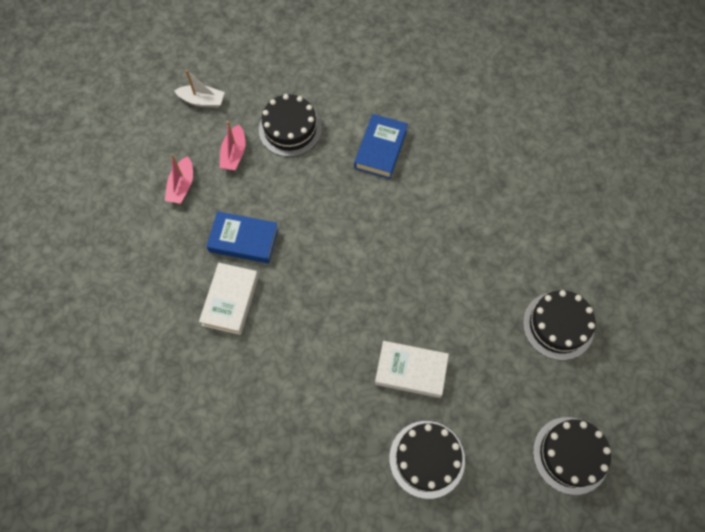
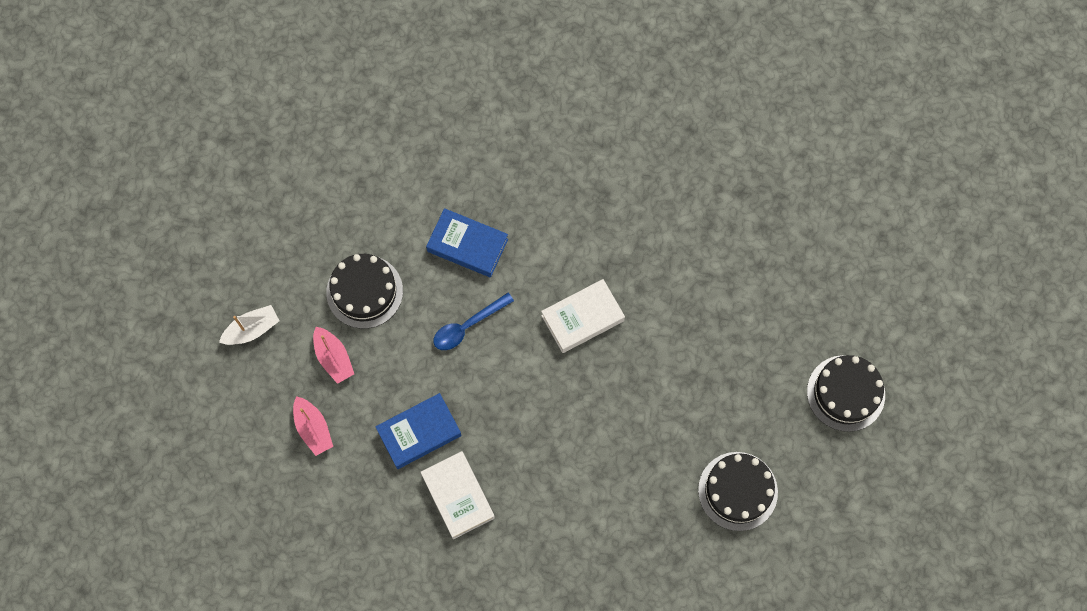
camera: 40 degrees left, 5 degrees up
(335, 198) = (467, 326): none -> blue spoon
(380, 149) = (467, 245): blue book -> blue book turned 45 degrees counterclockwise
(411, 370) = (665, 429): white book -> white book (582, 318)
(558, 325) = (753, 290): black cake -> none

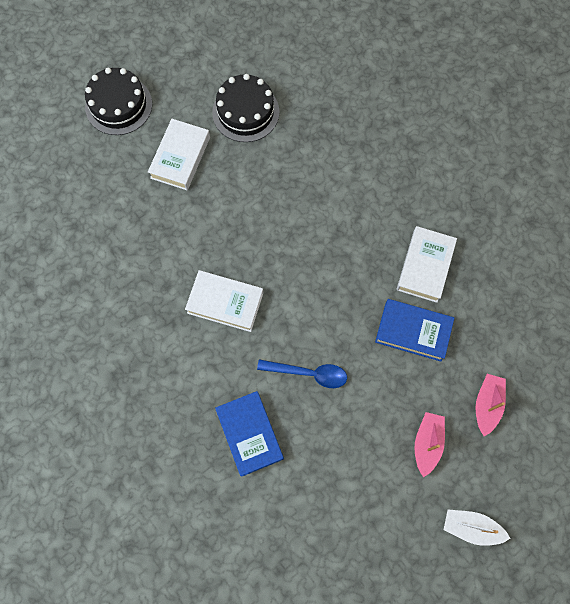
camera: 135 degrees left, 0 degrees up
(364, 291) = (358, 473): black cake -> none
(745, 398) = (180, 157): none -> white book

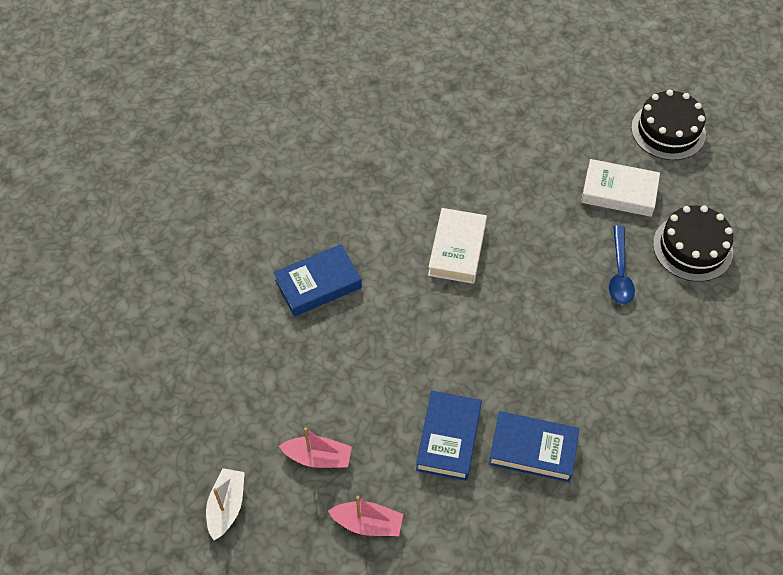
camera: 85 degrees right, 15 degrees down
(308, 373) = (387, 333): blue spoon -> blue spoon (619, 273)
(425, 266) = (533, 449): white book -> blue book

